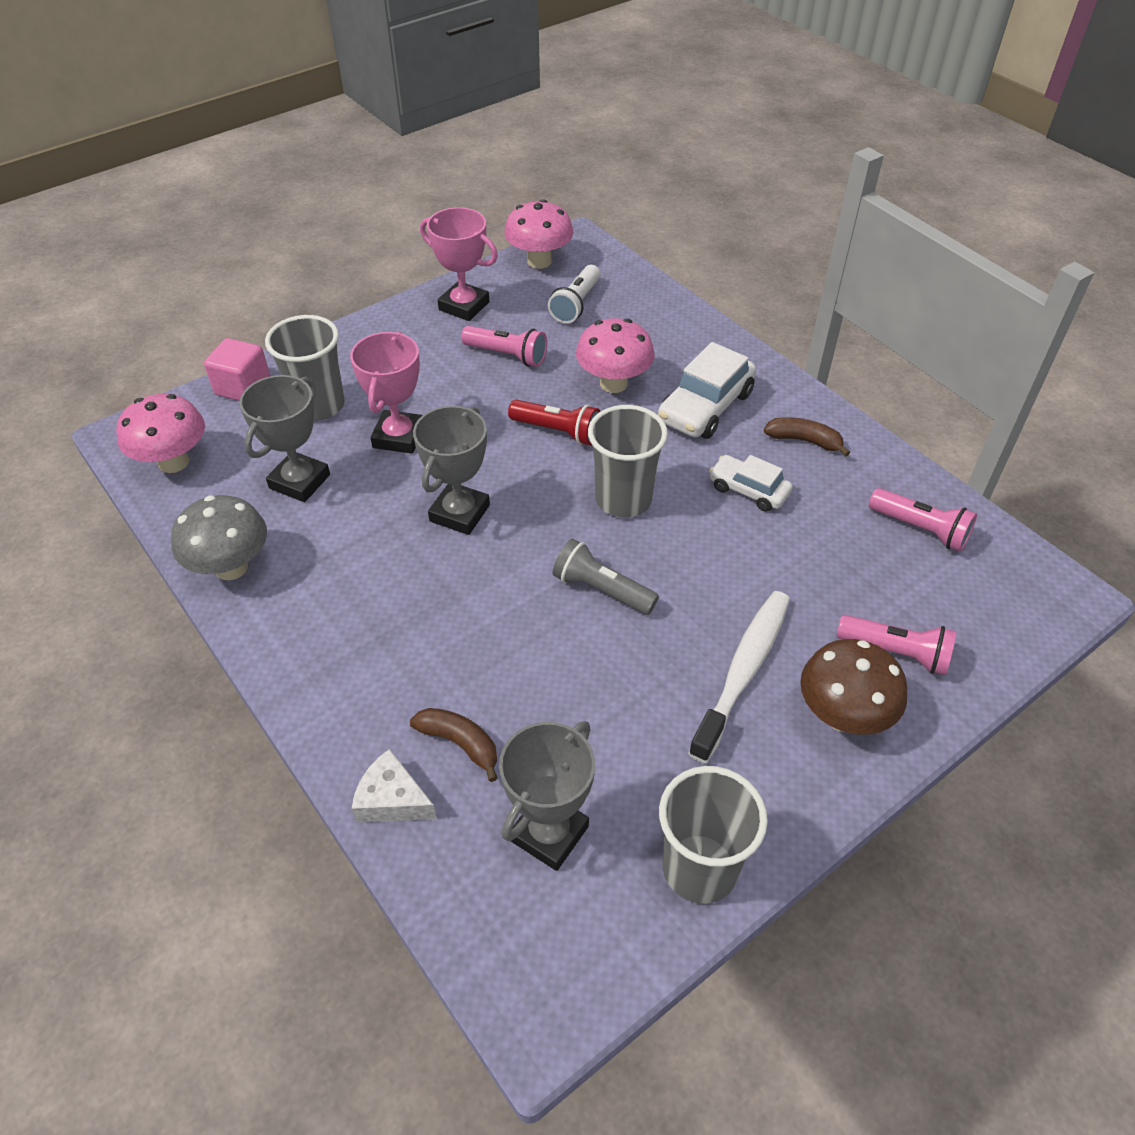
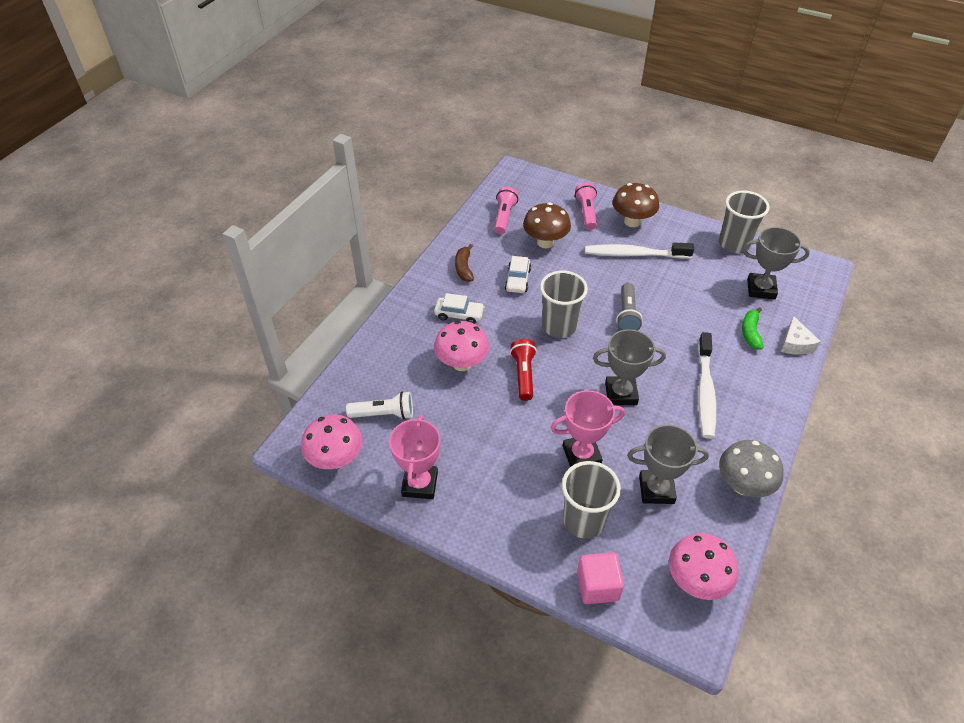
camera: 115 degrees left, 0 degrees up
(394, 609) = (705, 391): none -> white toothbrush
(460, 743) = (750, 332): brown banana -> green banana
(507, 355) = (464, 431): pink flashlight -> none
(705, 407) = (459, 314): white car -> white car, size x0.62
(828, 558) = (545, 242): none -> brown mushroom

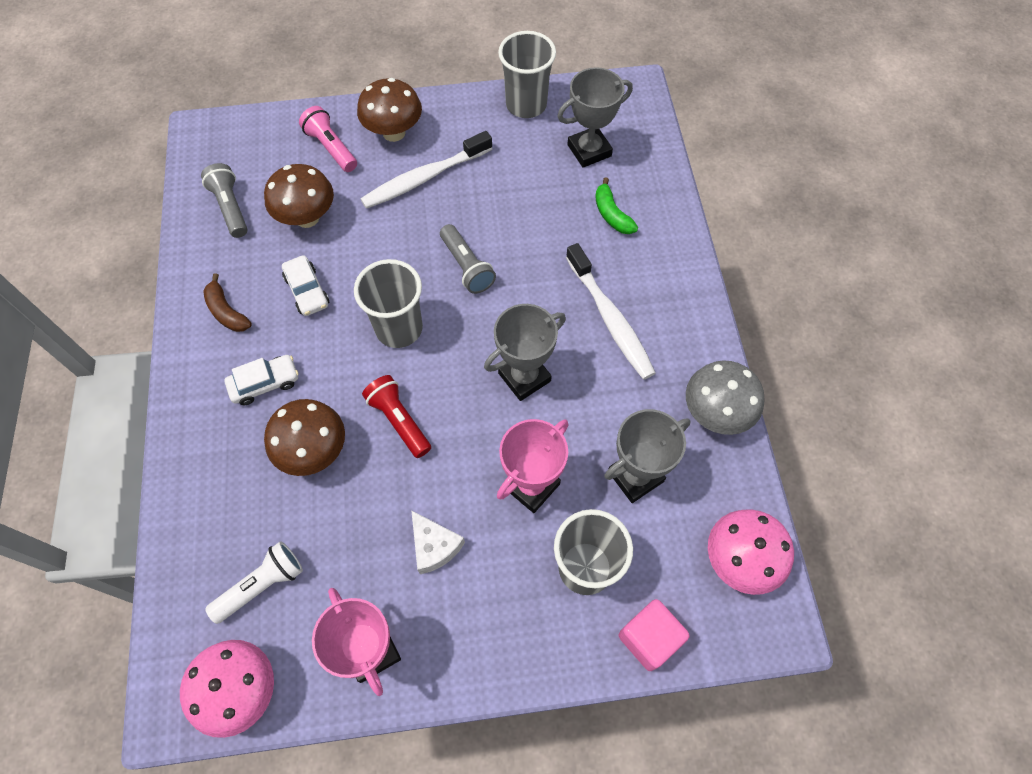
camera: 35 degrees left, 15 degrees up
(462, 363) = (314, 451): pink mushroom -> brown mushroom
(504, 217) = (231, 207): pink flashlight -> grey flashlight
(795, 344) = (664, 202): white cheese -> white cheese (434, 546)

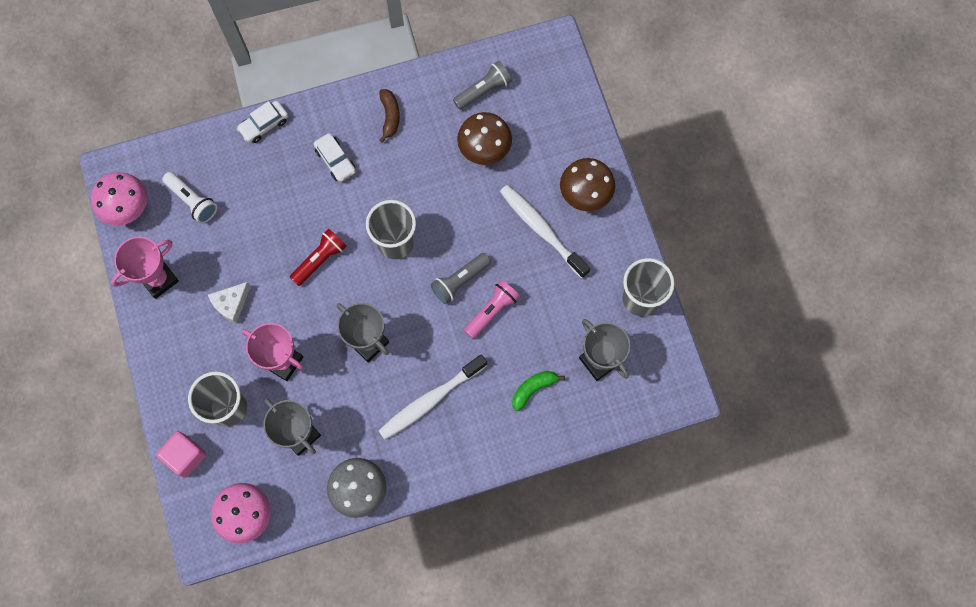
camera: 80 degrees right, 10 degrees up
(226, 311) = (390, 116): brown banana -> brown banana turned 135 degrees clockwise
(307, 291) = (417, 168): white car -> white car (264, 125)
(314, 451) = (289, 208): brown mushroom -> none
(331, 148) = (558, 149): pink flashlight -> pink flashlight (492, 311)

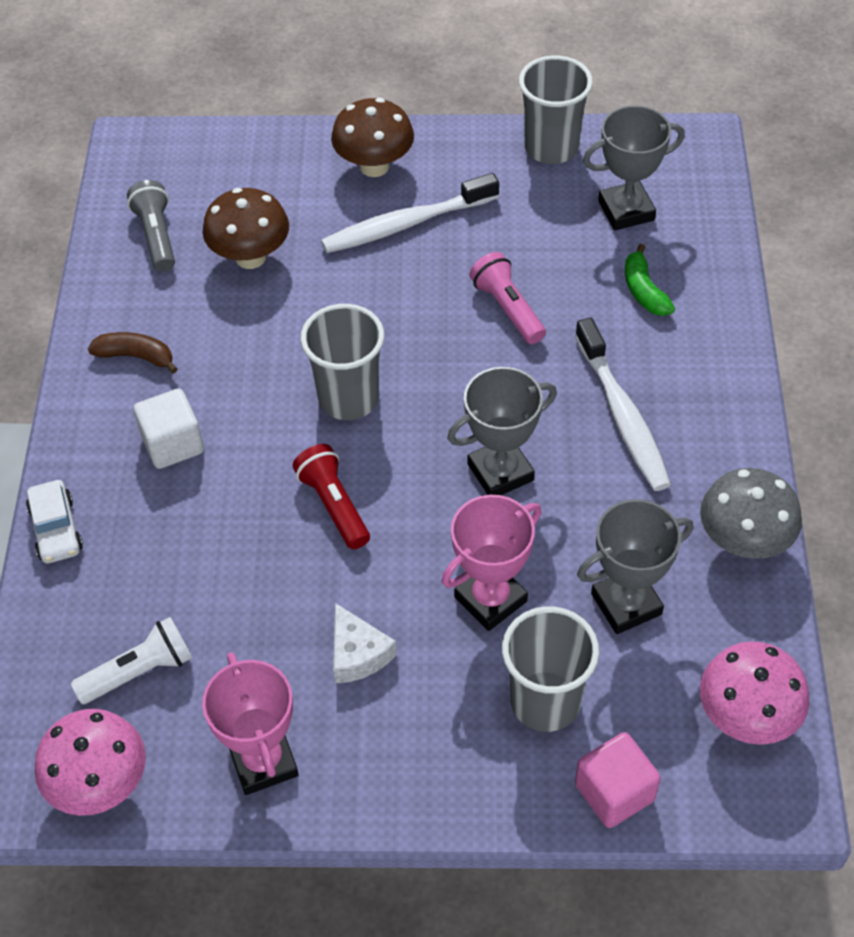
camera: 70 degrees left, 20 degrees down
(335, 160) = (173, 444): white car -> white cube
(460, 281) = (445, 335): grey flashlight -> none

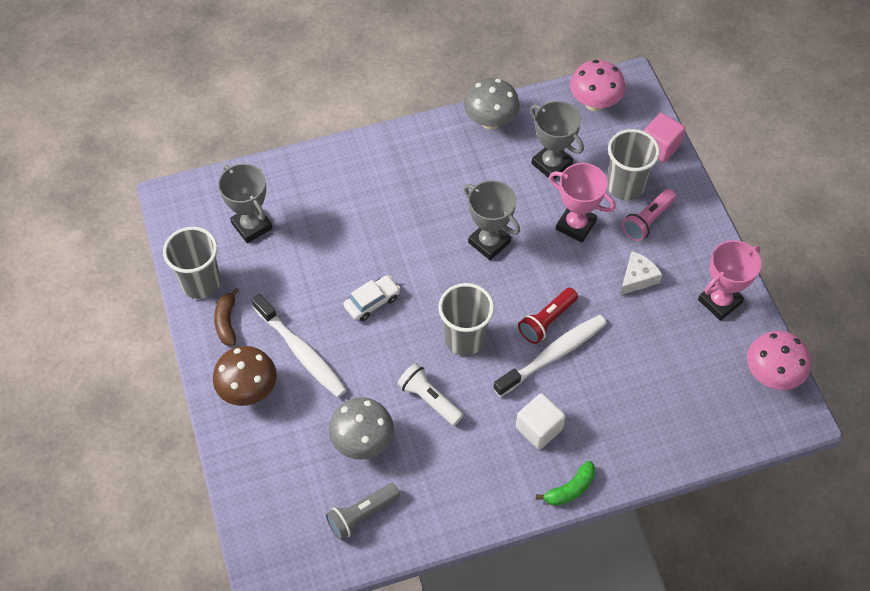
camera: 110 degrees left, 5 degrees up
(56, 529) = (629, 471): white car -> white car (372, 302)
(136, 356) = (477, 481): brown banana -> brown banana (227, 322)
(140, 671) = (699, 382): white flashlight -> white flashlight (429, 399)
(250, 257) = (362, 441): brown mushroom -> grey mushroom
(507, 308) = (360, 271): pink flashlight -> pink flashlight (647, 221)
(622, 416) = (424, 192): white toothbrush -> white toothbrush (553, 355)
(644, 290) = (321, 202): green banana -> green banana (570, 489)

